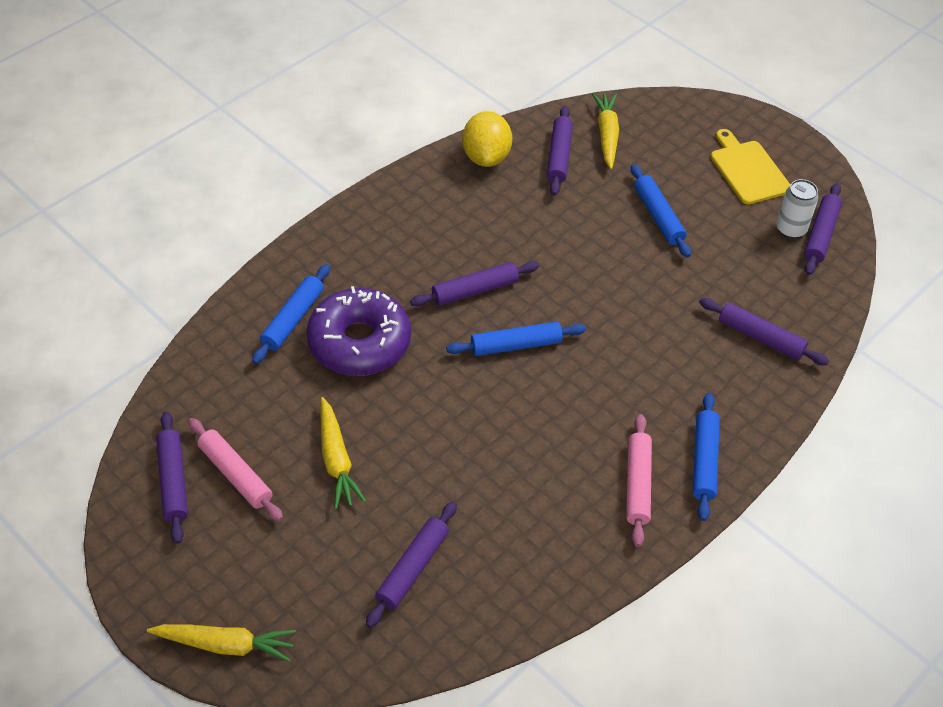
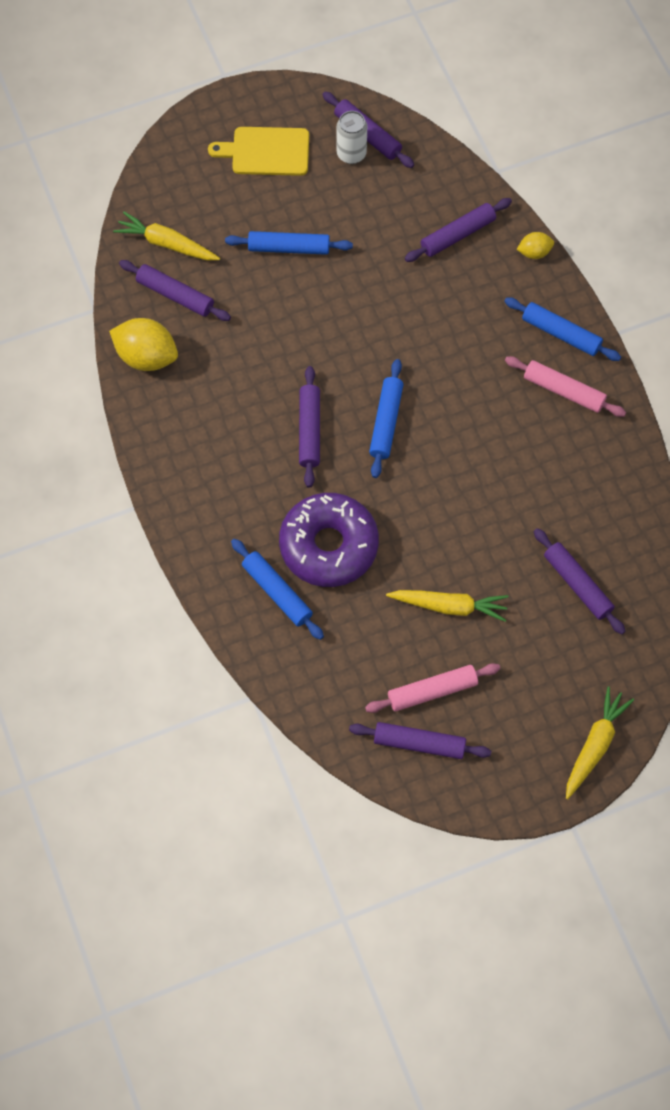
camera: 65 degrees left, 15 degrees up
(785, 408) = (534, 252): none -> yellow lemon

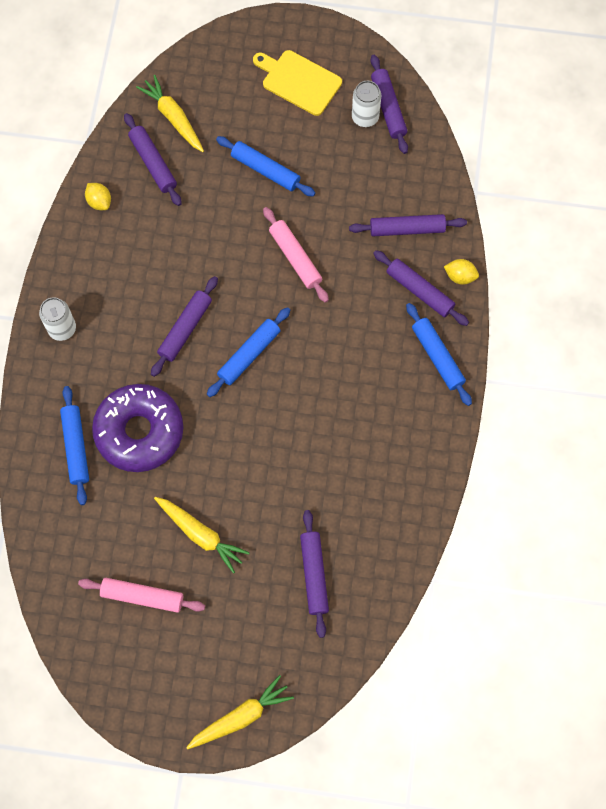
camera: 30 degrees right, 5 degrees up
(146, 357) = (99, 202): yellow lemon -> yellow lemon, size x0.53
(189, 492) = (62, 329): none -> white can
(419, 744) = (105, 633): purple rolling pin -> purple rolling pin (419, 291)
(564, 391) = (408, 406): pink rolling pin -> pink rolling pin (295, 258)

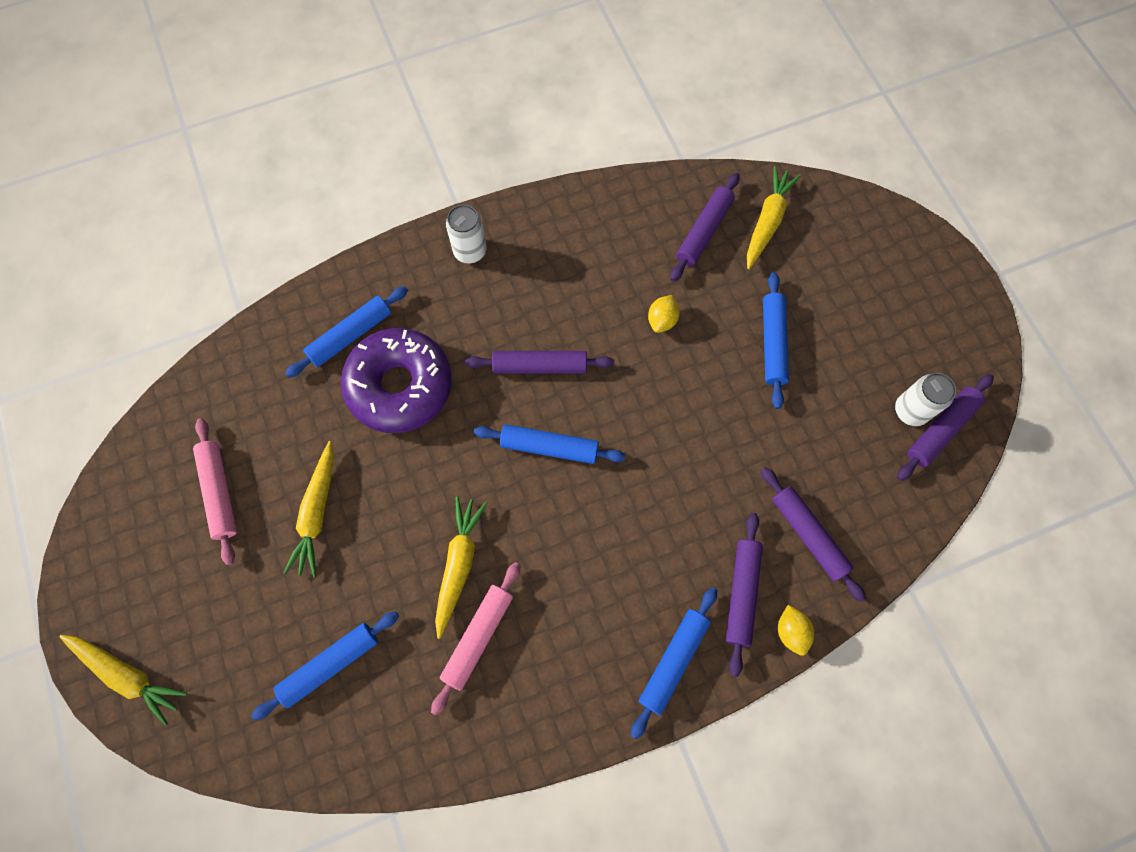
camera: 60 degrees right, 0 degrees up
(99, 202) = (628, 207): yellow lemon -> yellow lemon (662, 320)
(295, 258) = (692, 431): pink rolling pin -> pink rolling pin (478, 637)
(295, 456) = (459, 564): none -> yellow carrot
(299, 81) = (900, 318): yellow cutting board -> none
(314, 574) = (330, 664): purple rolling pin -> blue rolling pin

